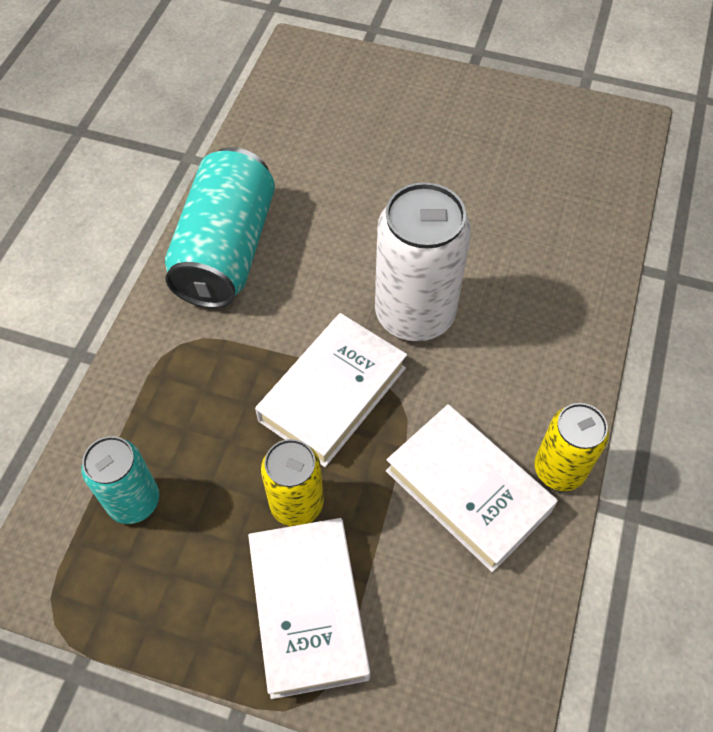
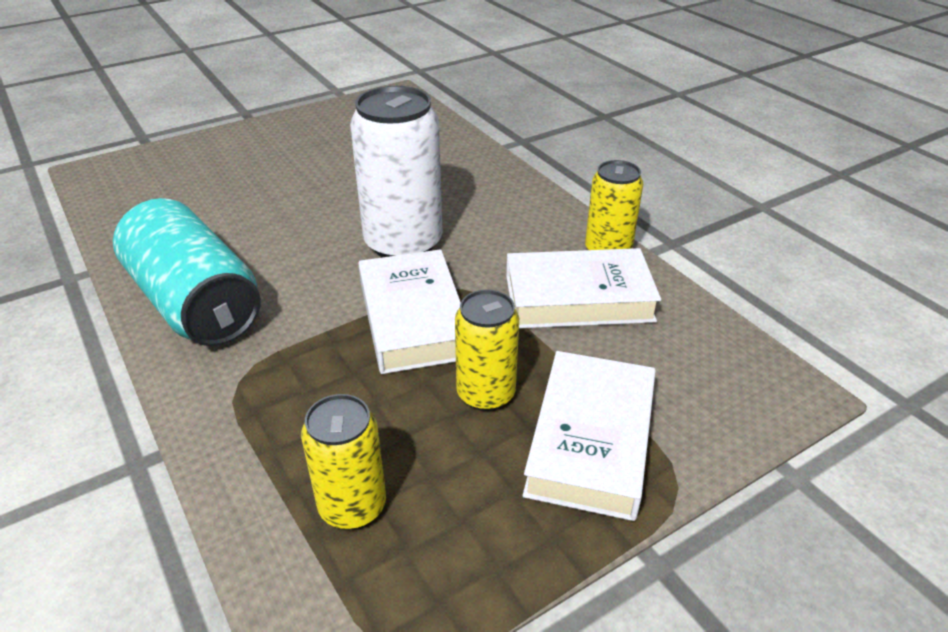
camera: 50 degrees left, 20 degrees down
(133, 501) = (352, 506): turquoise can -> yellow can
(308, 609) = (591, 441): white book -> white book turned 75 degrees clockwise

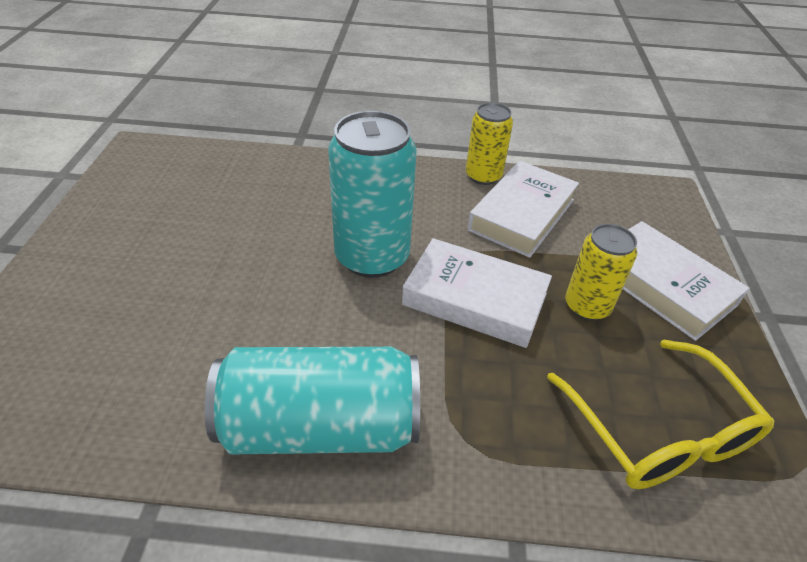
camera: 55 degrees left, 5 degrees up
(352, 506) = (659, 431): yellow can -> yellow glasses
(403, 243) = (372, 257): white can -> turquoise can

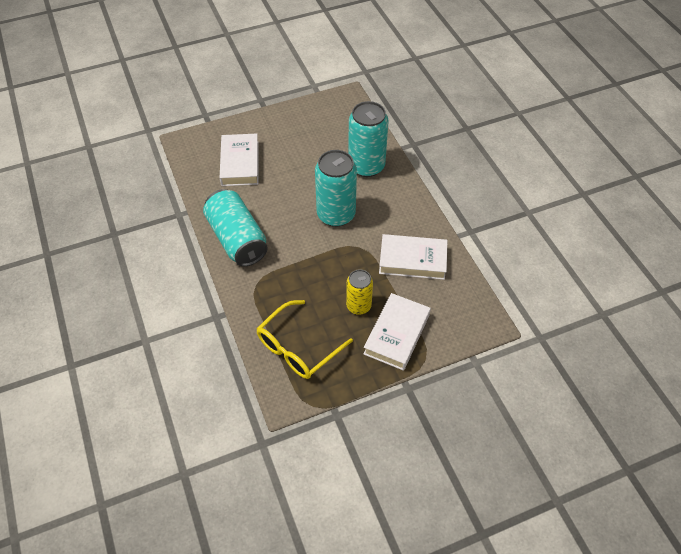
camera: 65 degrees right, 10 degrees up
(300, 187) = (366, 166): none -> turquoise can
(475, 299) = (334, 262): white book -> white book (240, 163)
(483, 176) = (435, 233): yellow can -> none

